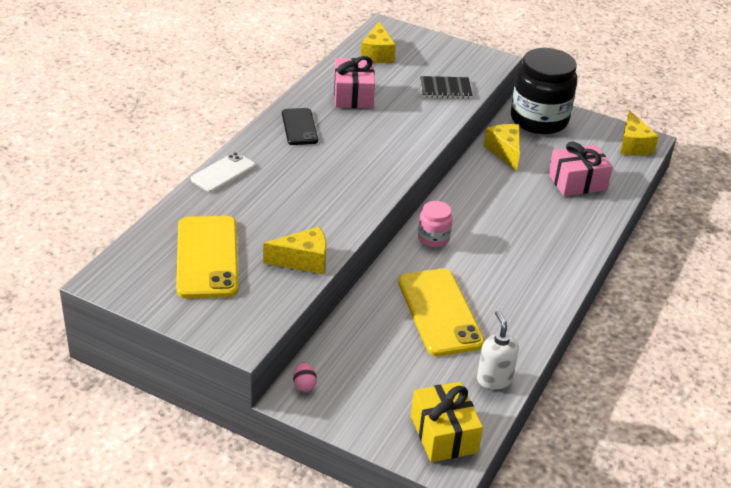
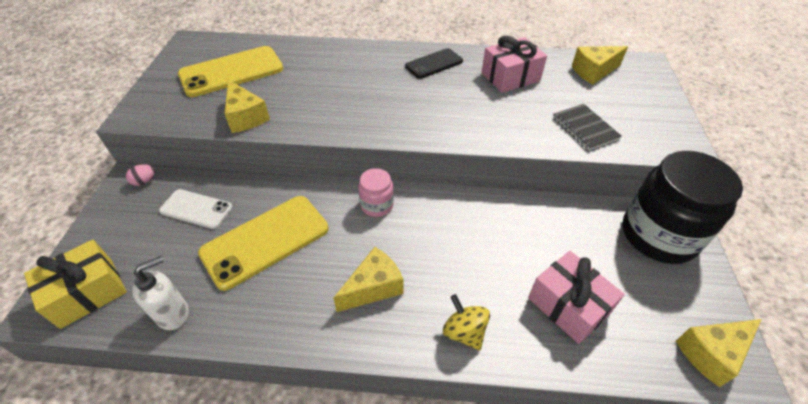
camera: 70 degrees right, 10 degrees up
(223, 173) = (342, 49): white phone -> white phone (196, 209)
(505, 152) = (566, 221): yellow cheese -> yellow cheese (373, 287)
(577, 233) = (464, 332): none -> yellow spinning top

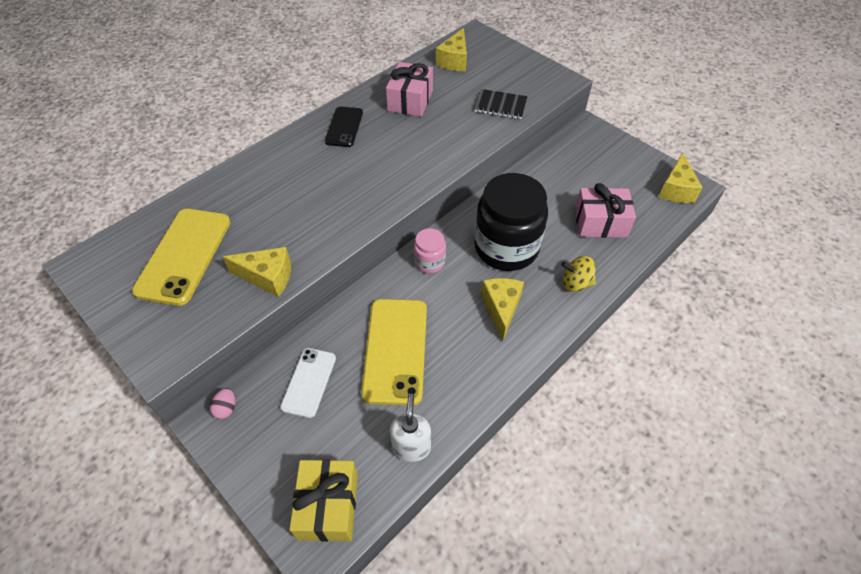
camera: 50 degrees left, 5 degrees up
(196, 209) = (309, 382): white phone -> white phone turned 45 degrees counterclockwise
(658, 235) = (591, 147): black jar -> black jar (506, 247)

